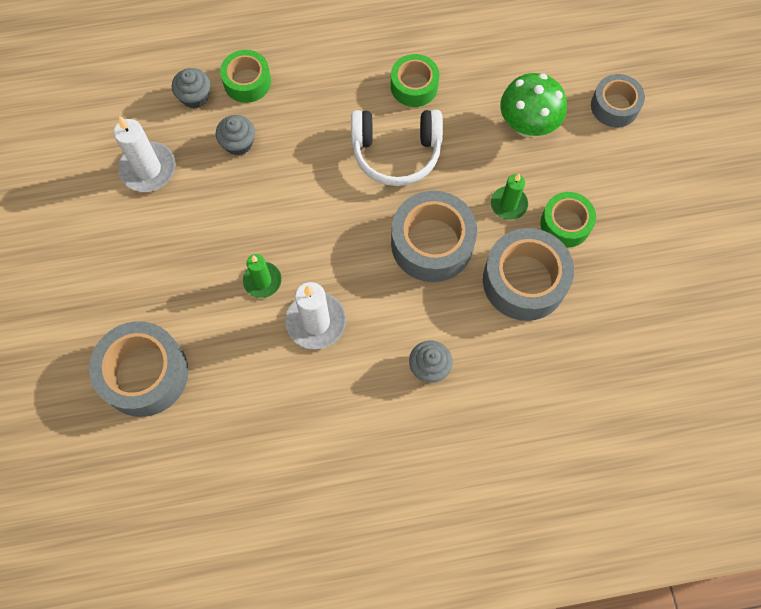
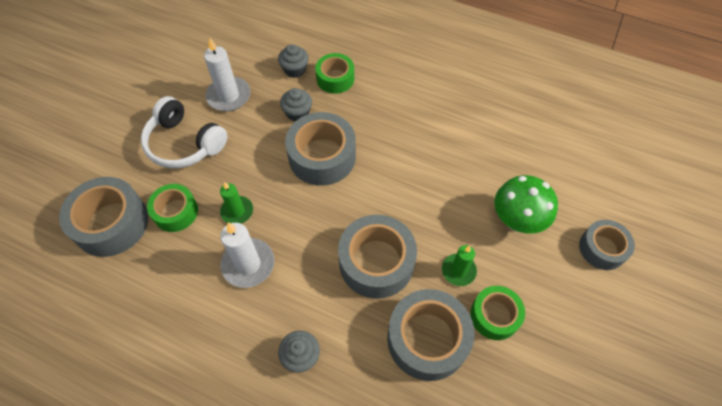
camera: 35 degrees right, 10 degrees down
(301, 174) = (322, 156): none -> grey tape
(396, 152) = (400, 181): white headphones -> white headphones (184, 143)
(414, 86) = (448, 144): green tape -> green tape (175, 212)

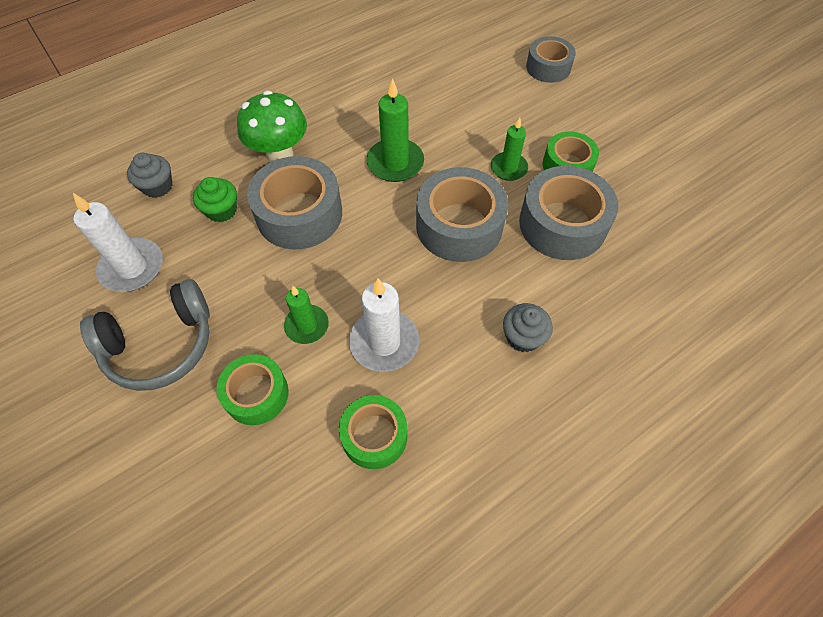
camera: 60 degrees left, 0 degrees up
(111, 223) = (213, 482): grey tape -> none
(184, 143) = (161, 345): white headphones -> grey headphones
(297, 113) = (221, 210): grey cupcake -> green cupcake
(335, 78) = (207, 157): green tape -> green tape (374, 436)
(407, 189) = (395, 163): none -> green candle
(516, 221) = (486, 104): green mushroom -> green mushroom (280, 154)

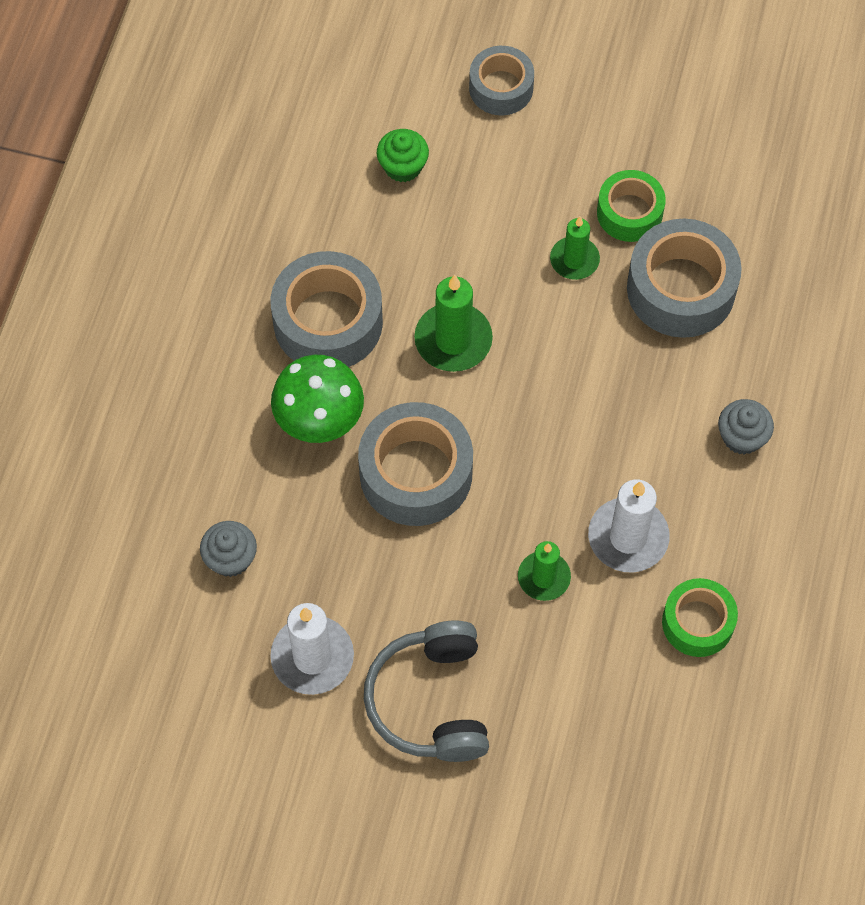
camera: 40 degrees left, 5 degrees up
(161, 345) = (430, 701): grey headphones -> grey headphones turned 150 degrees clockwise
(221, 210) = (331, 531): green cupcake -> green cupcake (403, 166)
(256, 394) = (564, 670): green tape -> none
(459, 225) = (585, 365): grey tape -> grey tape (328, 322)

